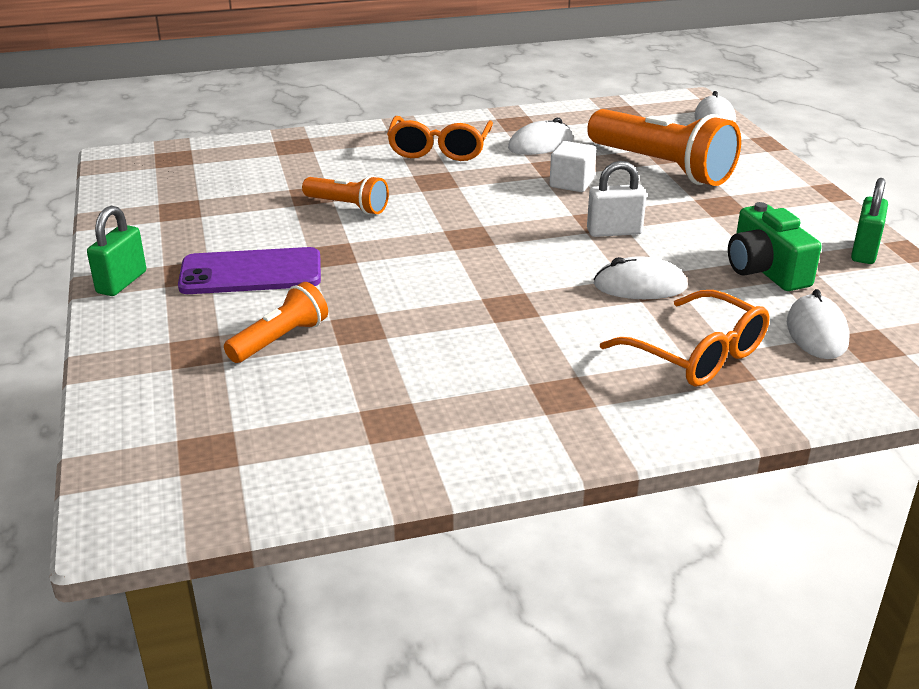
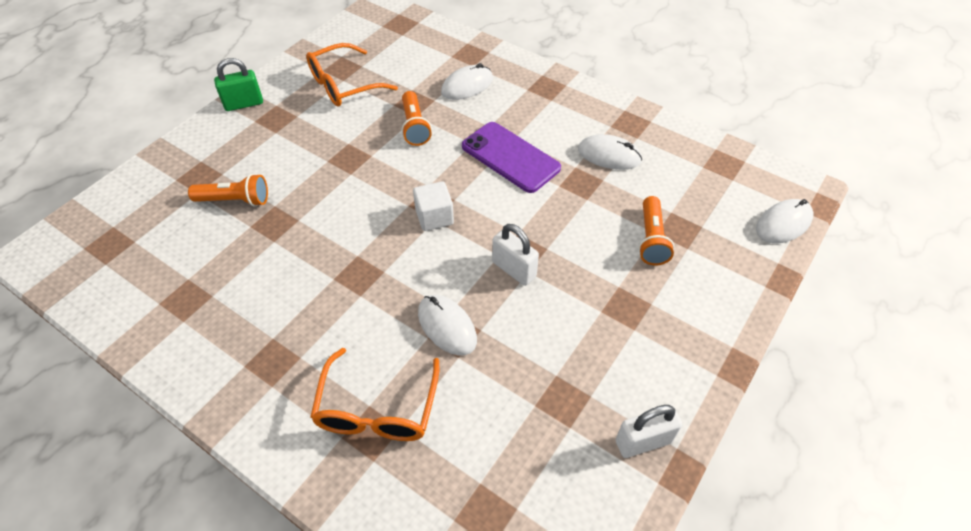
camera: 50 degrees right, 20 degrees up
(251, 273) = (297, 141): purple phone -> purple phone (510, 157)
(439, 150) = (540, 115): orange glasses -> orange glasses (343, 85)
(571, 183) = (565, 206): white cube -> white cube (434, 217)
(662, 167) = (651, 239): orange flashlight -> orange flashlight, size x0.53
(765, 270) = (543, 388): green camera -> none
(816, 332) = (472, 468): white mouse -> white mouse (467, 86)
(864, 252) = (643, 442): green padlock -> white padlock

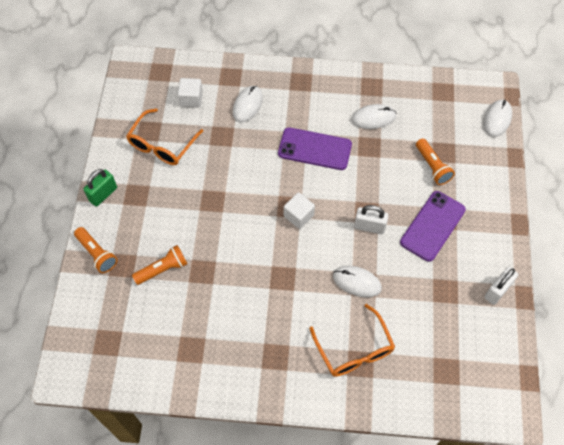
camera: 30 degrees left, 10 degrees up
(411, 57) = (191, 99): none -> white cube
(415, 126) = (237, 155): orange flashlight -> orange flashlight (97, 253)
(602, 308) = (432, 226): none -> purple phone

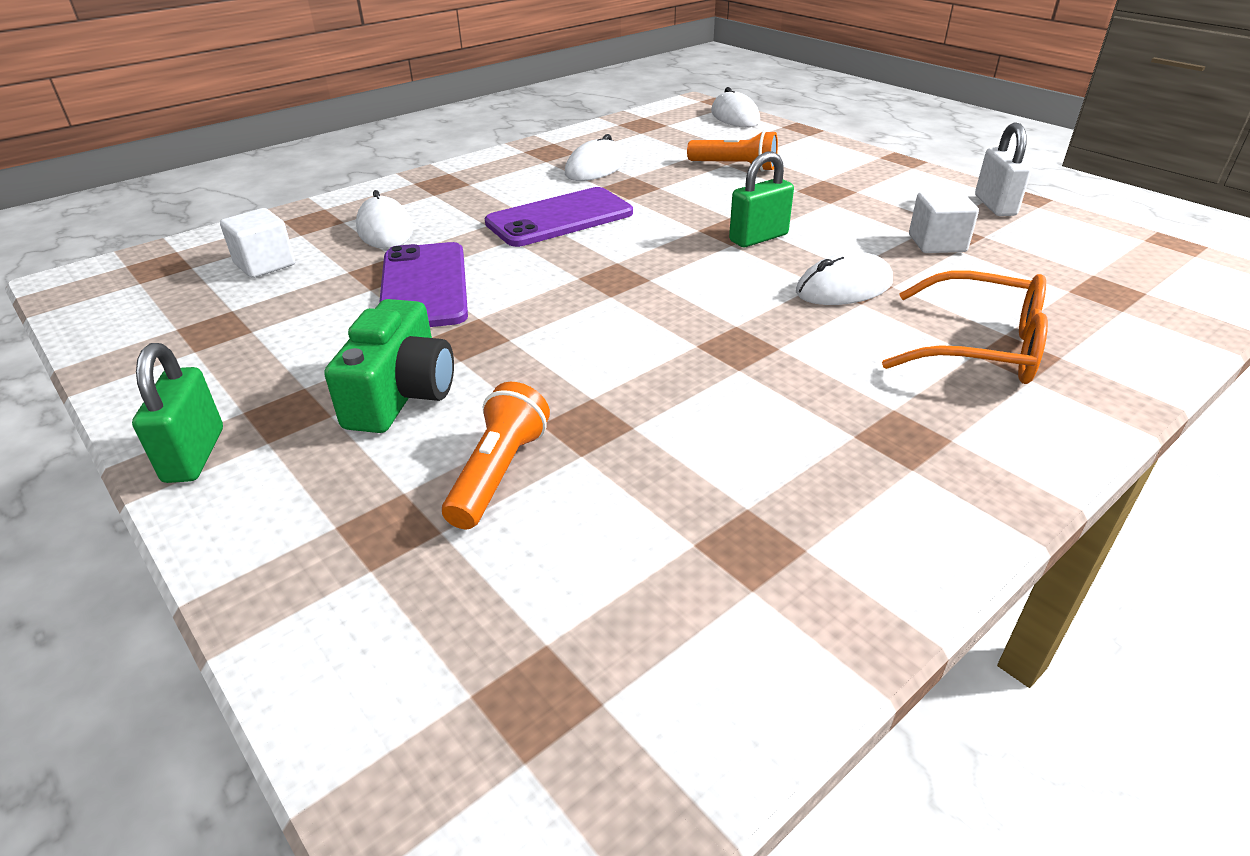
camera: 45 degrees left, 25 degrees down
(97, 253) = (290, 553): orange flashlight -> none
(162, 145) = (267, 330): orange glasses -> none
(170, 213) = (401, 394): none -> green camera
(298, 216) = (644, 278): white cube -> white cube (937, 243)
(369, 227) = (758, 238): white padlock -> green padlock
(432, 226) = (827, 201): purple phone -> purple phone (424, 286)

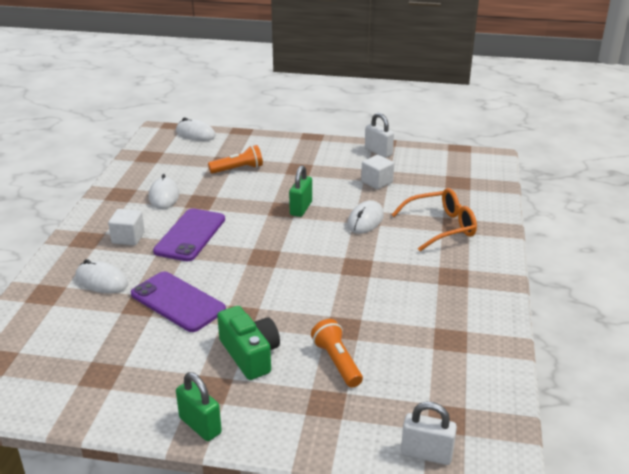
camera: 40 degrees left, 5 degrees down
(265, 264) = (64, 330): white cube -> white cube (128, 238)
(398, 745) = (426, 454): none -> white padlock

